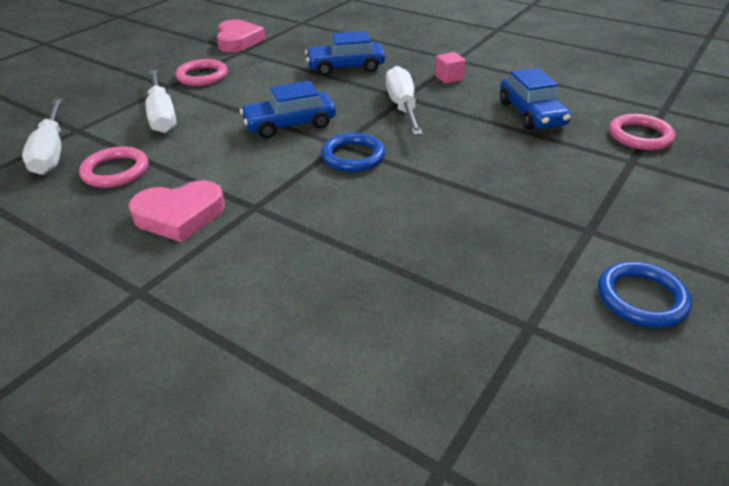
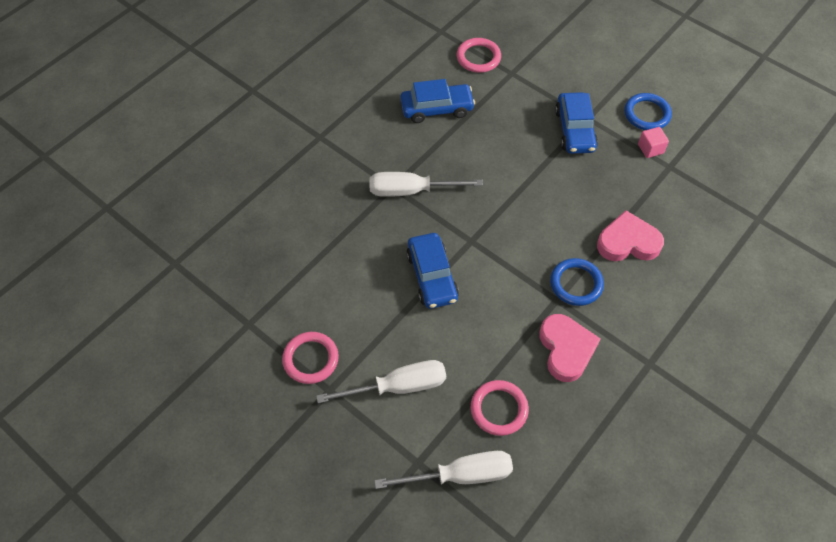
camera: 85 degrees left, 20 degrees up
(238, 41) = (215, 330): pink heart -> pink heart (628, 242)
(345, 67) = (317, 227): blue car -> blue car (574, 130)
(353, 156) = (490, 233): blue ring -> blue ring (576, 284)
(449, 78) = (360, 149): pink cube -> pink cube (650, 149)

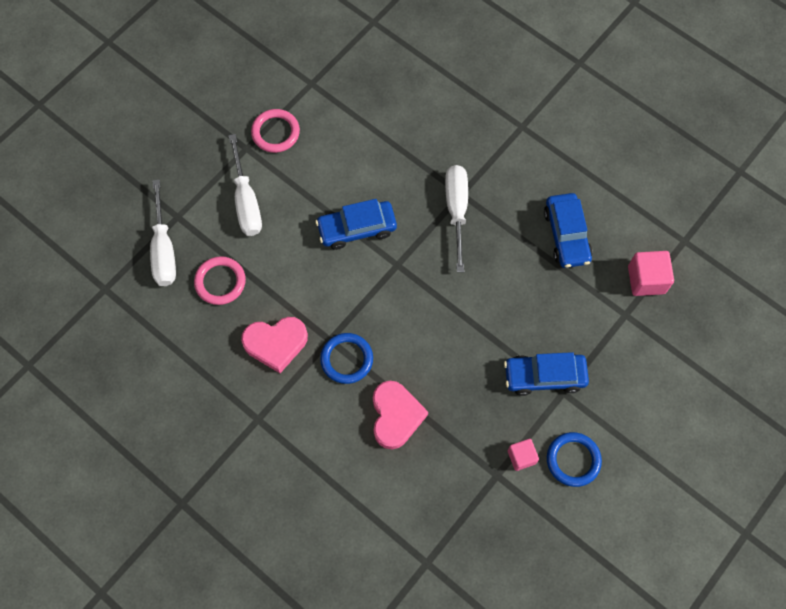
camera: 90 degrees right, 10 degrees up
(478, 57) = (646, 280): pink ring -> pink cube

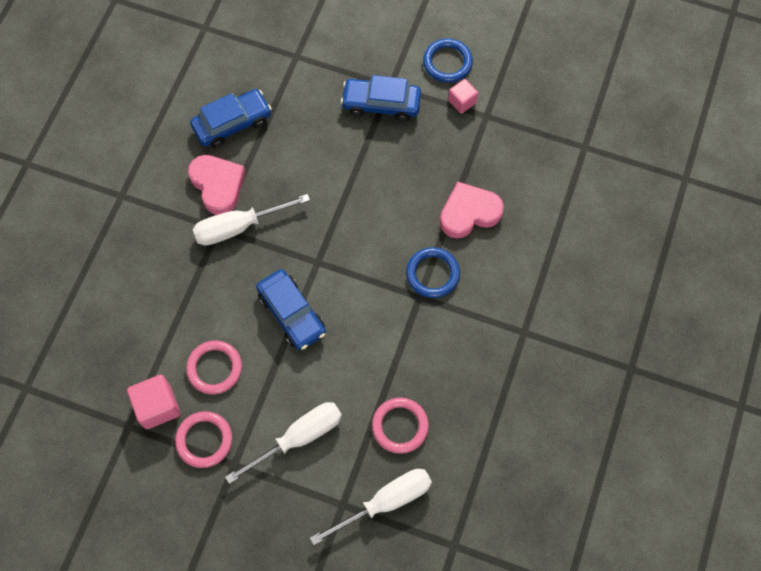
camera: 110 degrees left, 0 degrees up
(276, 344) = (443, 345): pink heart -> pink heart (218, 185)
(333, 156) = (214, 368): none -> pink ring
(544, 376) = (381, 104): blue car -> blue car turned 120 degrees clockwise
(646, 280) = (255, 48): pink cube -> pink cube (158, 406)

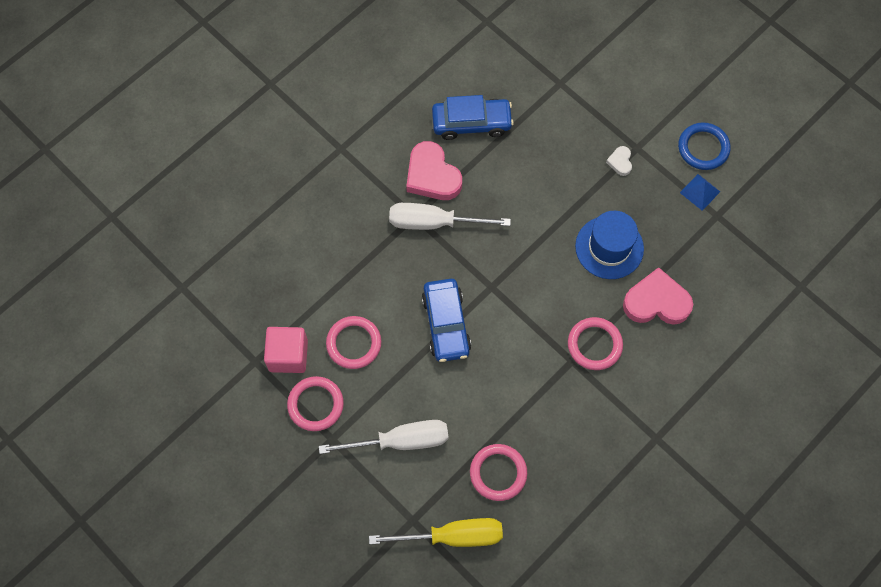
camera: 25 degrees right, 0 degrees up
(218, 185) = (432, 175): pink heart -> pink heart turned 150 degrees clockwise
(381, 104) = (620, 162): blue car -> white heart
(386, 501) = (453, 536): white screwdriver -> yellow screwdriver
(406, 183) = (609, 247): none -> blue hat
(432, 274) = (594, 345): blue ring -> pink ring
(462, 101) = (700, 192): pink cube -> blue pyramid

